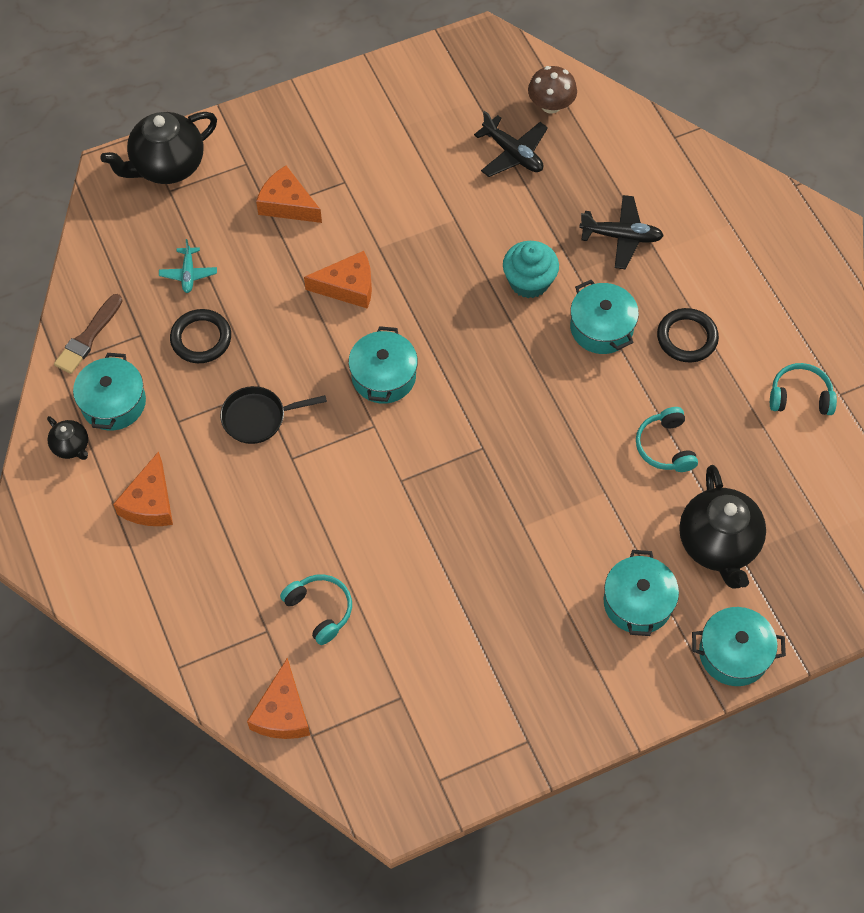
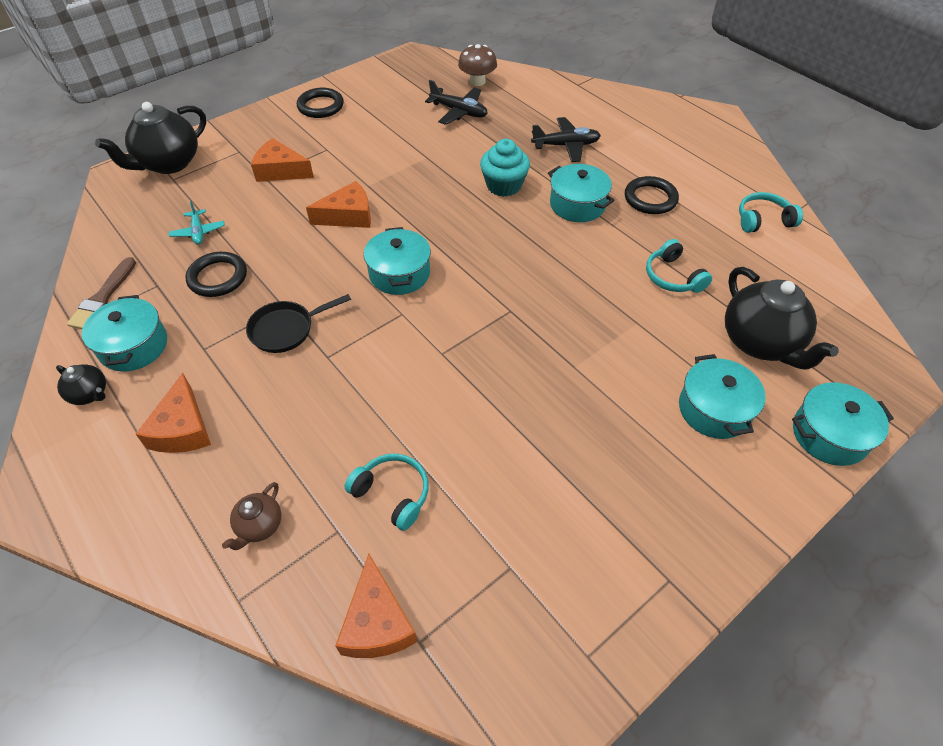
camera: 15 degrees left, 10 degrees down
(203, 610) = (259, 526): none -> brown teapot
(351, 109) = (320, 106): none -> black ring

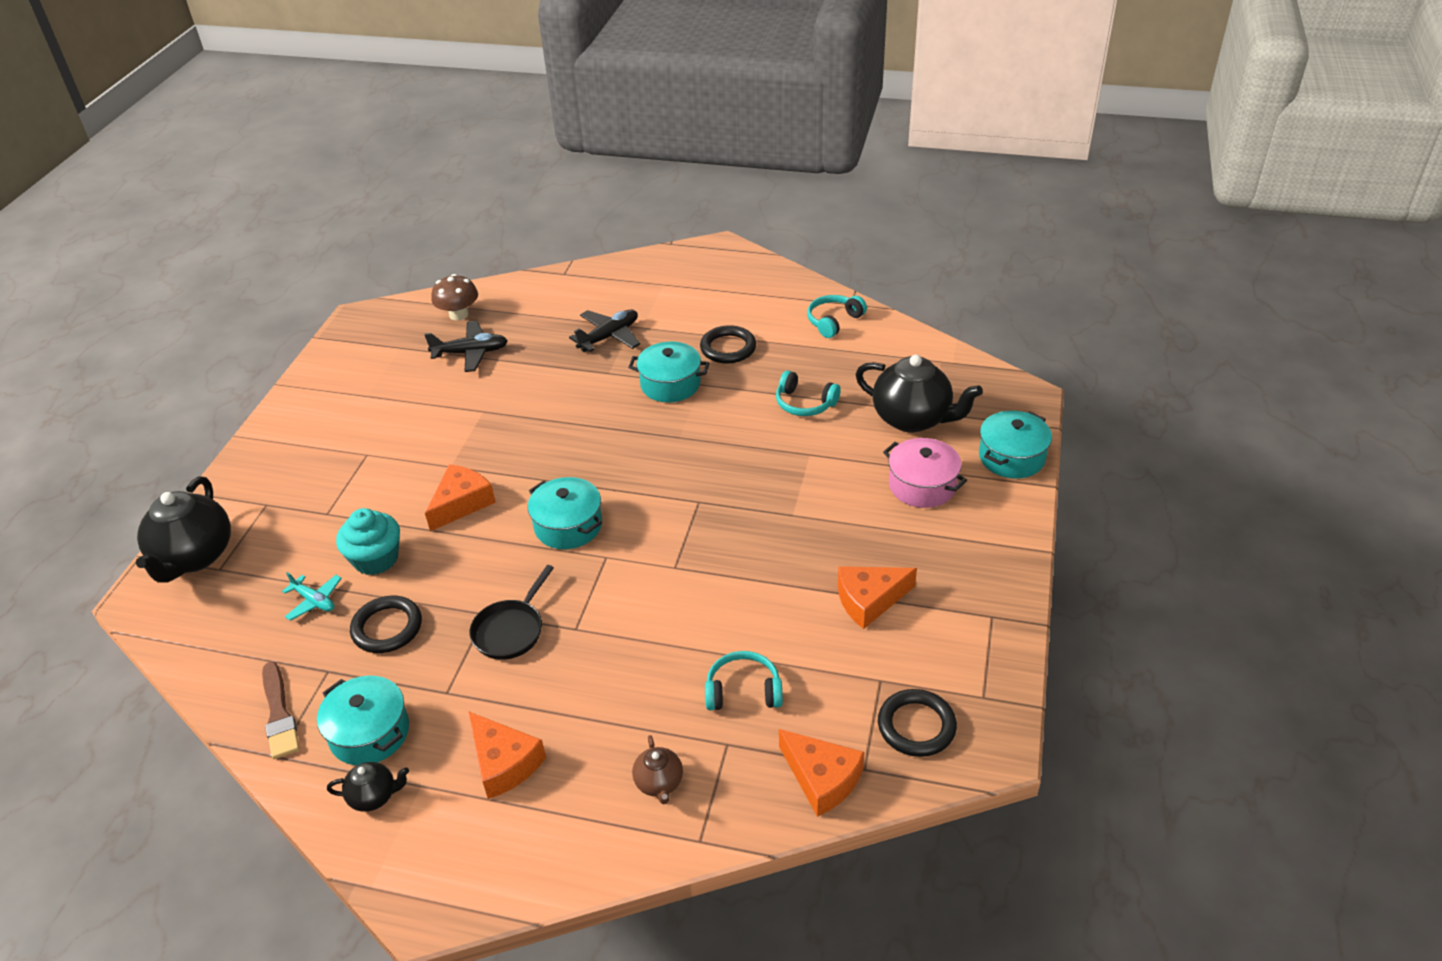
camera: 35 degrees left, 10 degrees down
(280, 171) = (339, 499): orange cheese -> orange cheese (869, 600)
(320, 106) = (310, 416): black ring -> black ring (916, 726)
(504, 185) = (586, 400): turquoise cupcake -> turquoise cupcake (376, 559)
(714, 409) = (922, 485): turquoise pot -> pink pot

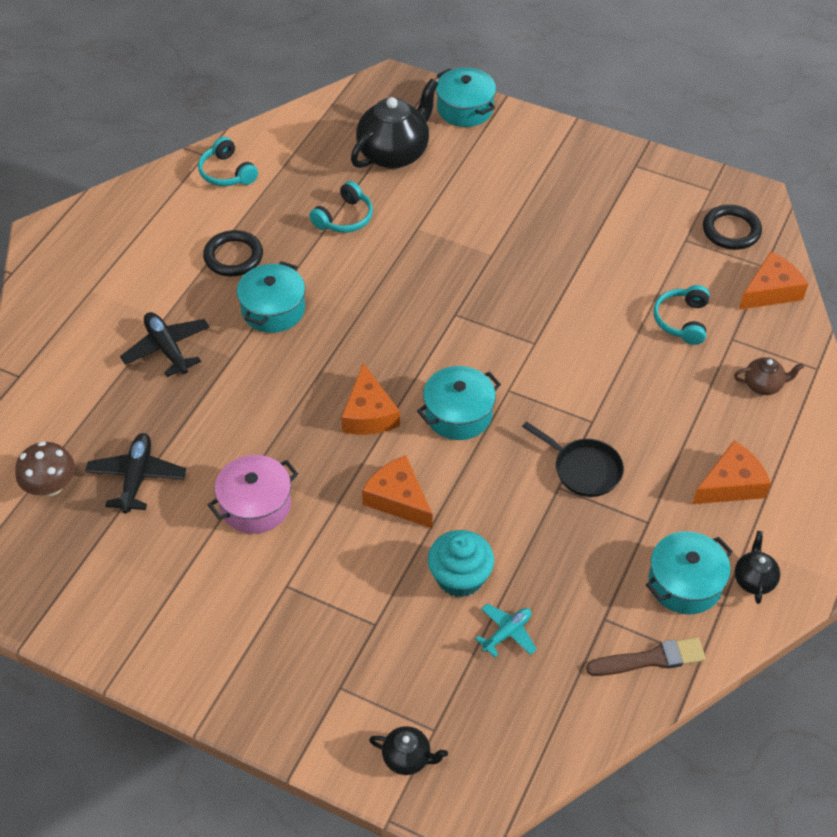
camera: 80 degrees left, 10 degrees up
(194, 557) = (407, 758): black teapot -> black teapot, size x0.48
(387, 628) = (558, 568): black ring -> none
(869, 600) = (603, 228): orange cheese -> orange cheese (369, 413)
(922, 485) = (481, 168): pink pot -> pink pot (256, 505)

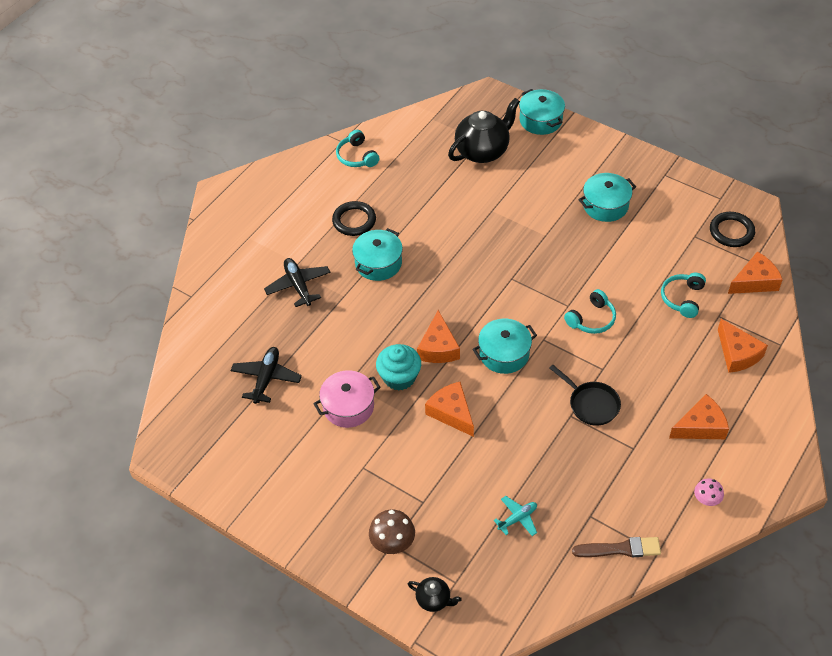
camera: 10 degrees right, 0 degrees up
(51, 486) = (205, 378): brown mushroom -> brown mushroom (392, 542)
(344, 218) = (439, 198): turquoise headphones -> turquoise headphones (592, 319)
(460, 577) = (489, 474): turquoise cupcake -> turquoise cupcake (399, 377)
(685, 583) = (654, 496): turquoise pot -> turquoise pot (605, 205)
(754, 580) = (706, 499): black teapot -> pink mushroom
(763, 385) = (737, 353): brown teapot -> orange cheese

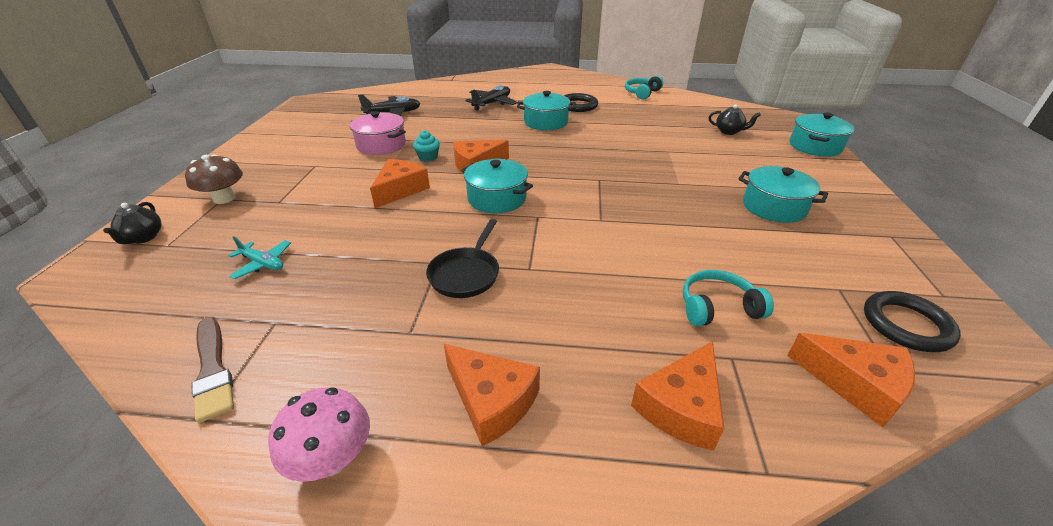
camera: 60 degrees right, 15 degrees down
(399, 377) = (428, 157): turquoise cupcake -> turquoise cupcake, size x0.58
(483, 151) = (729, 131): black teapot -> black teapot, size x0.48
(592, 319) = (598, 240): turquoise headphones -> none
(706, 499) = (332, 458): pink mushroom -> pink mushroom, size x1.56

